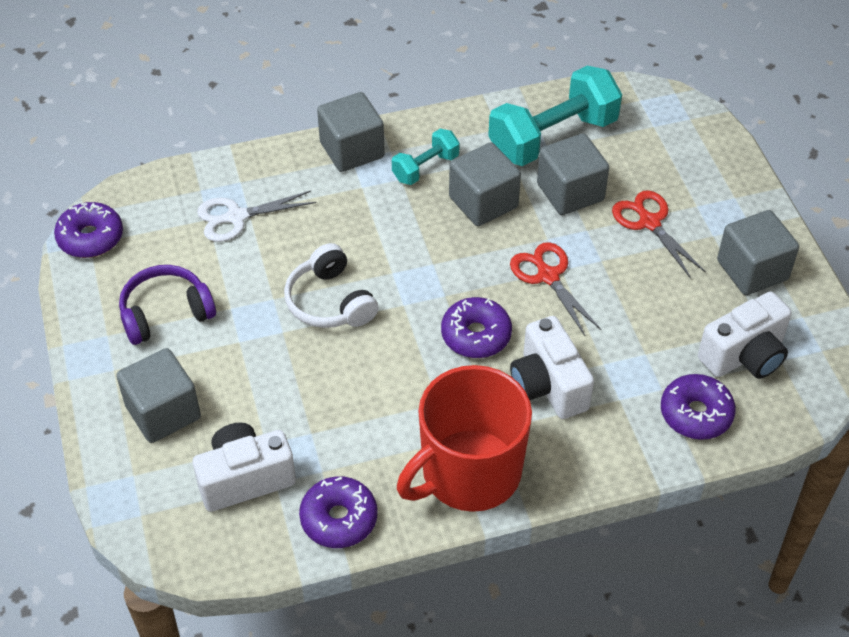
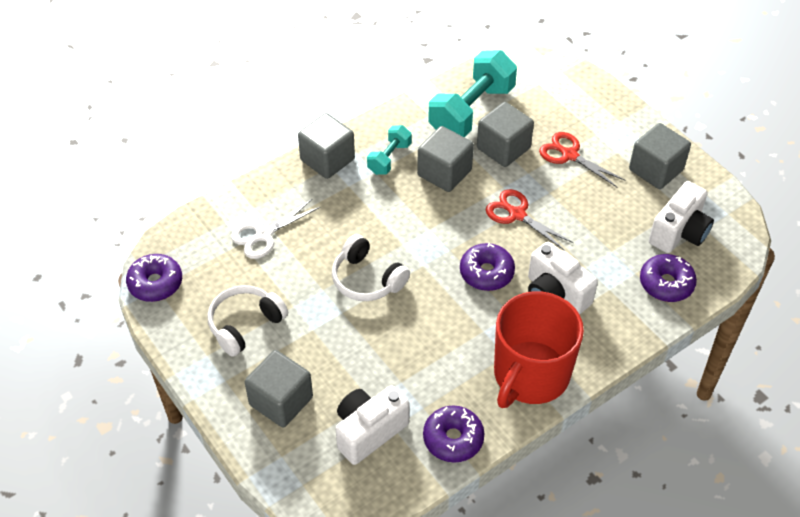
camera: 20 degrees left, 0 degrees up
(166, 313) = (245, 325): purple headphones -> white headphones

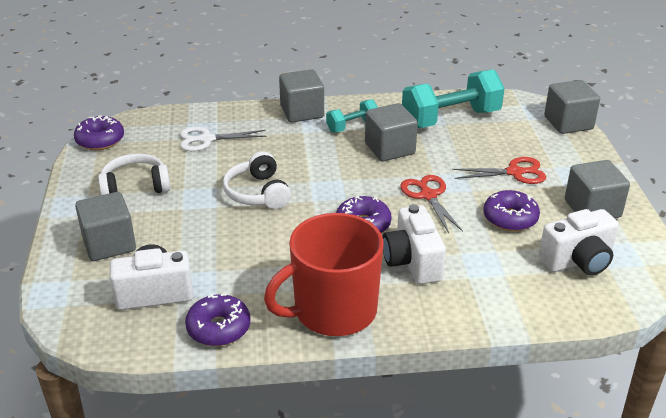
camera: 30 degrees right, 15 degrees down
(503, 148) = (457, 149): grey cube -> grey cube (568, 123)
(569, 155) = (514, 172): red scissors -> red scissors turned 105 degrees clockwise
(666, 284) = (531, 294): purple donut -> purple donut (510, 218)

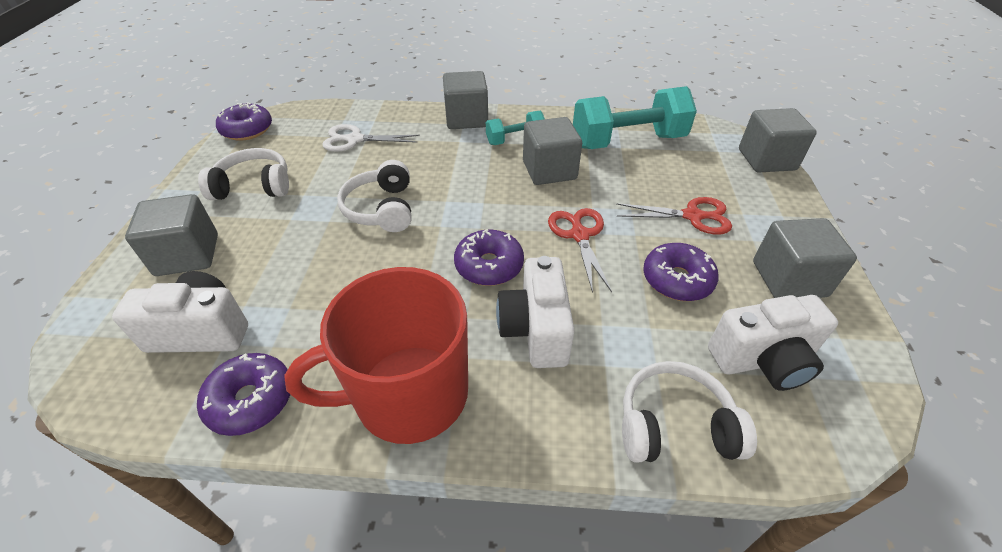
camera: 10 degrees right, 10 degrees up
(523, 305) = (674, 425): none -> white headphones

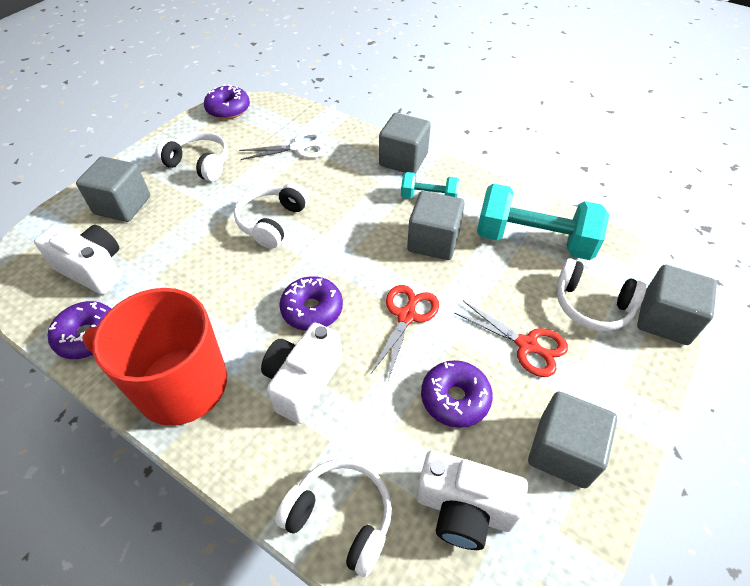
camera: 30 degrees right, 5 degrees up
(355, 139) = (298, 148): white scissors -> white scissors turned 135 degrees clockwise
(711, 169) = (592, 305): none -> white headphones

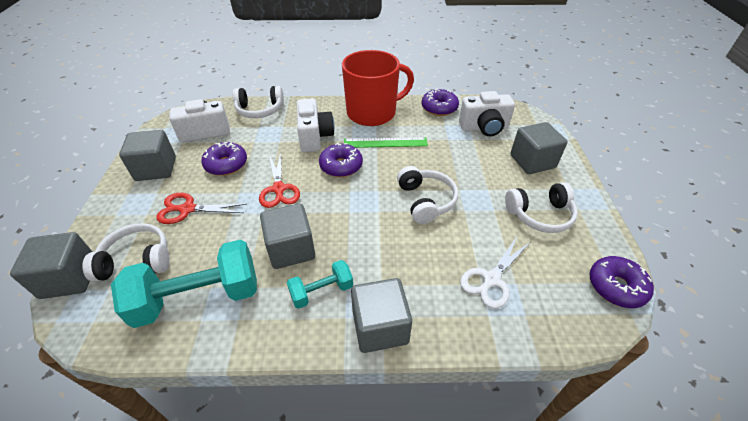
camera: 145 degrees right, 5 degrees down
(227, 315) = (385, 143): none -> green ruler

